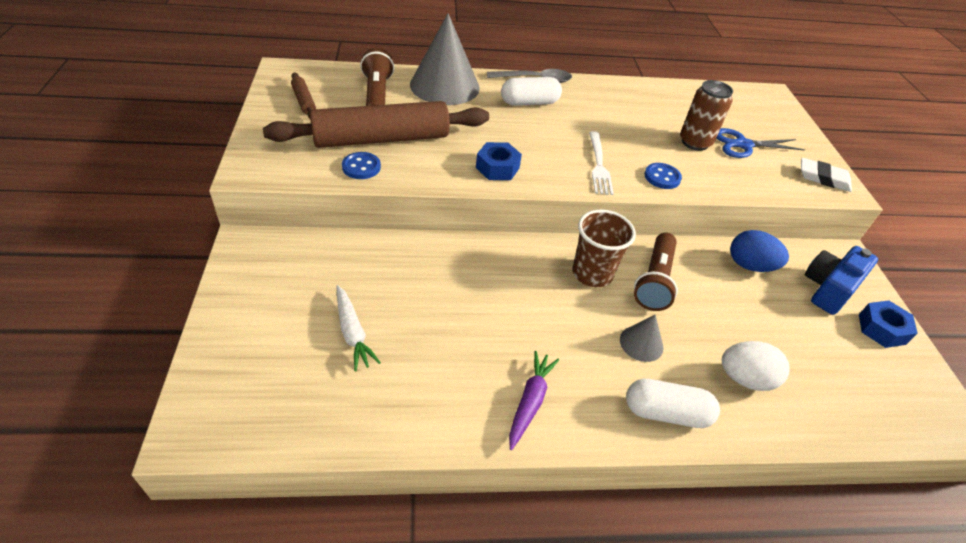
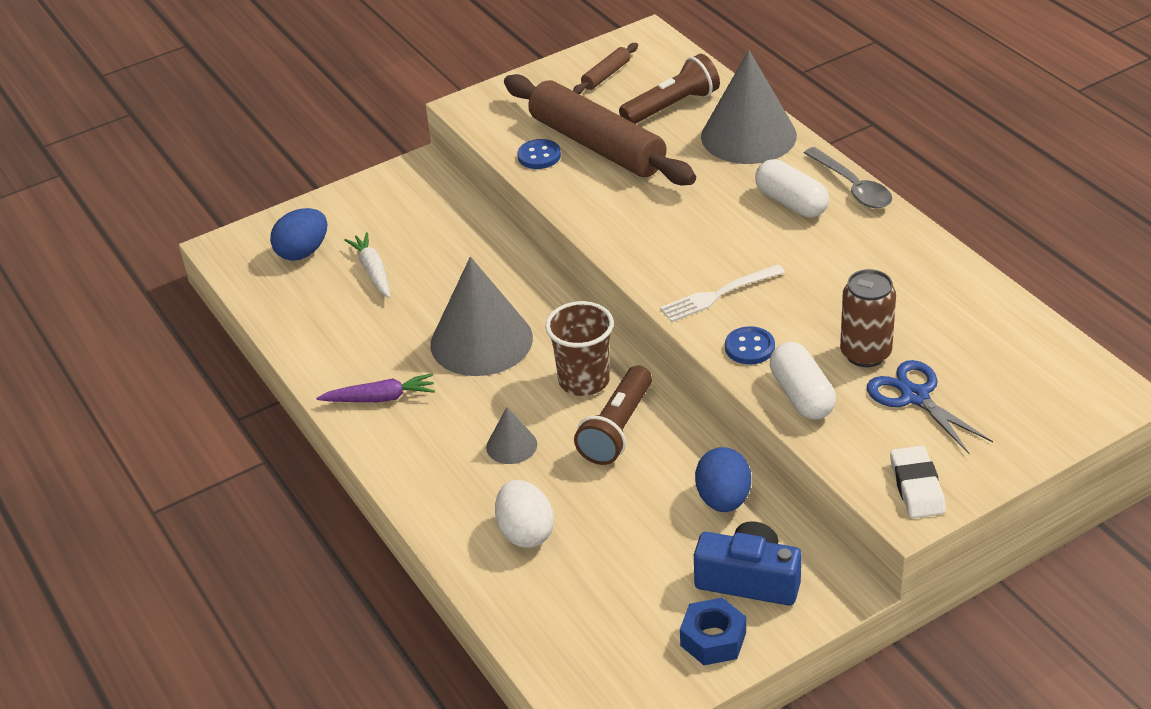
camera: 70 degrees right, 5 degrees down
(271, 370) = (303, 252): none -> blue egg
(352, 332) = (373, 271): white carrot -> white carrot turned 120 degrees clockwise
(497, 168) = (631, 231): blue nut -> none
(505, 306) = (481, 341): none -> grey cone
(654, 281) = (617, 429): brown flashlight -> brown flashlight turned 60 degrees counterclockwise
(666, 413) = (434, 486): white capsule -> white capsule (801, 395)

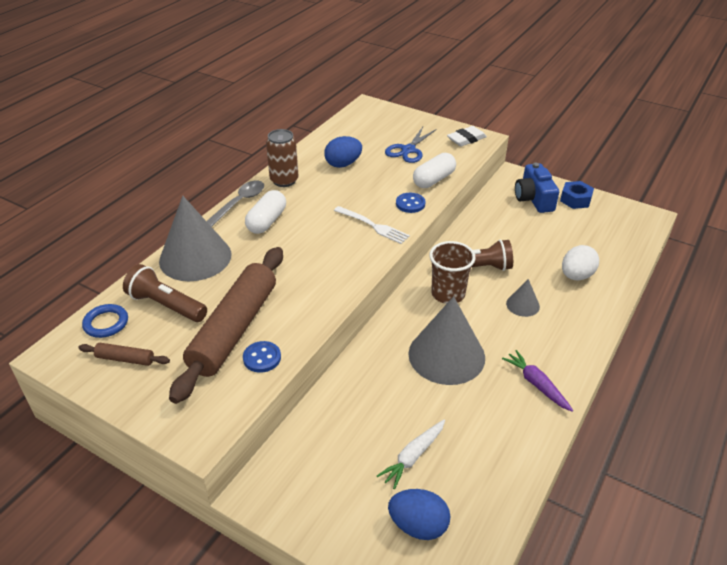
camera: 120 degrees left, 0 degrees up
(670, 67) = (106, 323): none -> blue ring
(723, 500) = (493, 218): blue egg -> blue egg (343, 164)
(865, 353) = (387, 169): brown can -> brown can (284, 180)

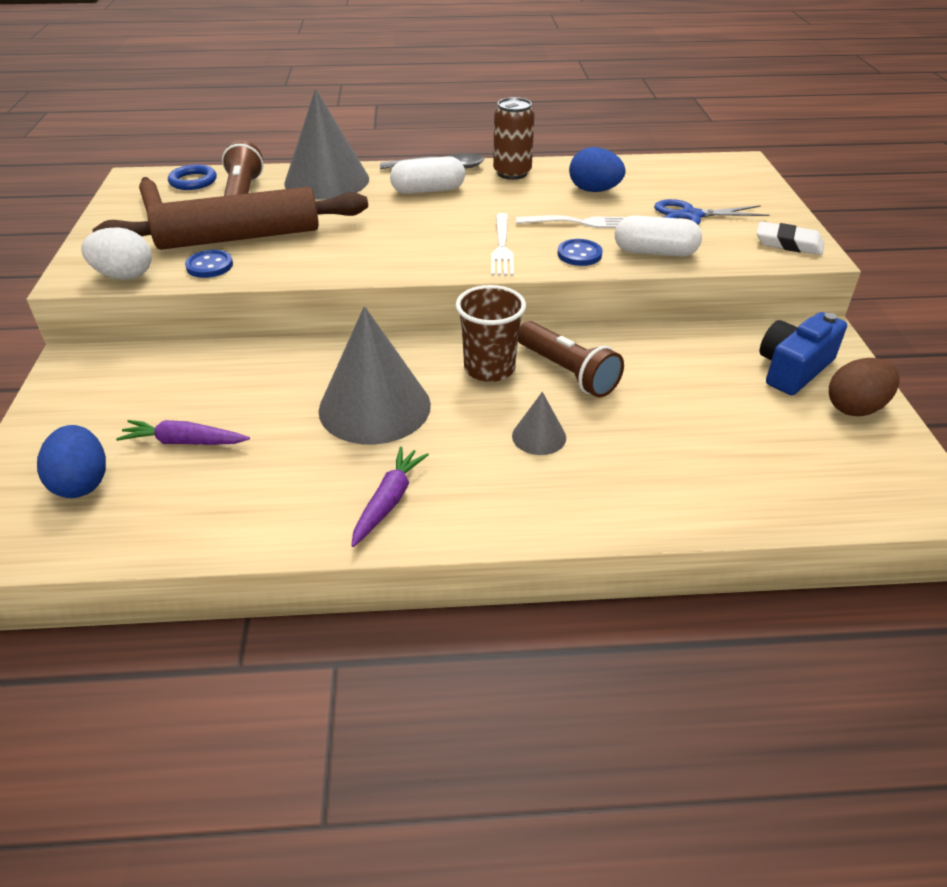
camera: 55 degrees right, 0 degrees up
(375, 187) = (579, 223): none -> white fork
(413, 457) = (184, 442): white carrot -> purple carrot
(575, 199) = (855, 408): blue nut -> brown egg
(576, 276) = (665, 467): white egg -> white egg (124, 276)

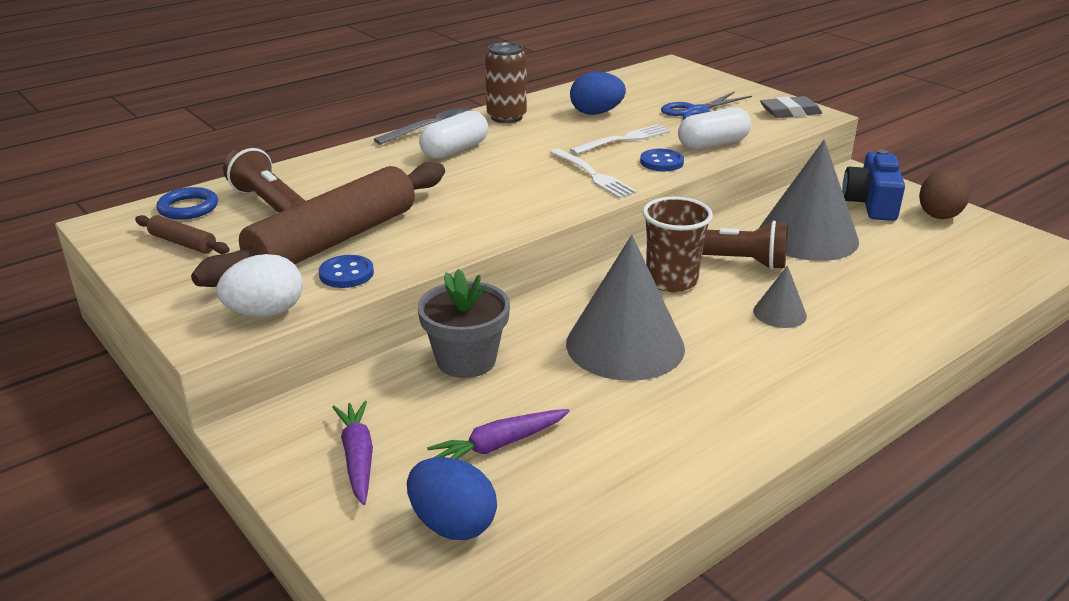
camera: 35 degrees left, 10 degrees down
(252, 368) = (466, 360): none -> grey flower pot
(327, 181) = (340, 168): grey cone -> grey cone (807, 236)
(389, 501) = (744, 406): purple carrot -> purple carrot (358, 458)
(788, 243) = (790, 112): white eraser -> grey eraser

